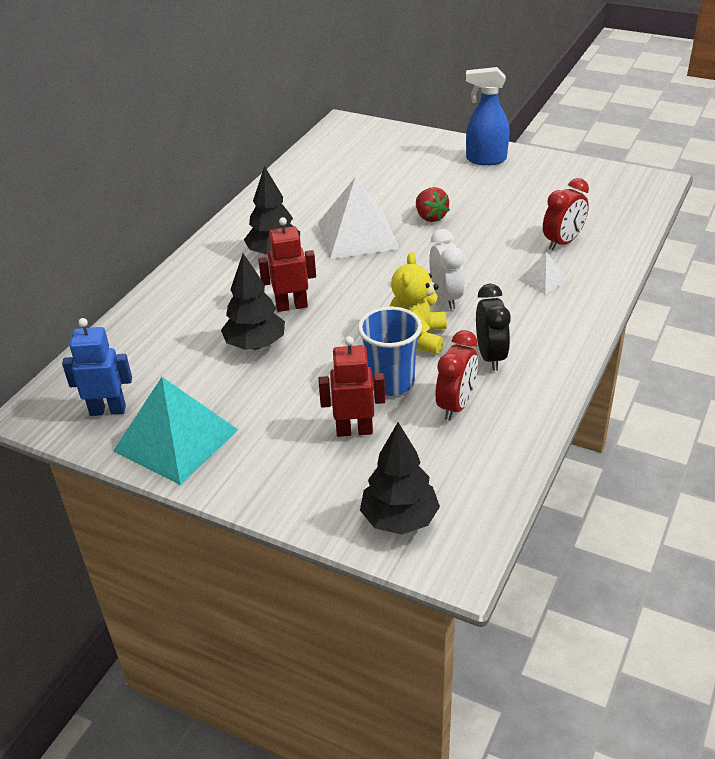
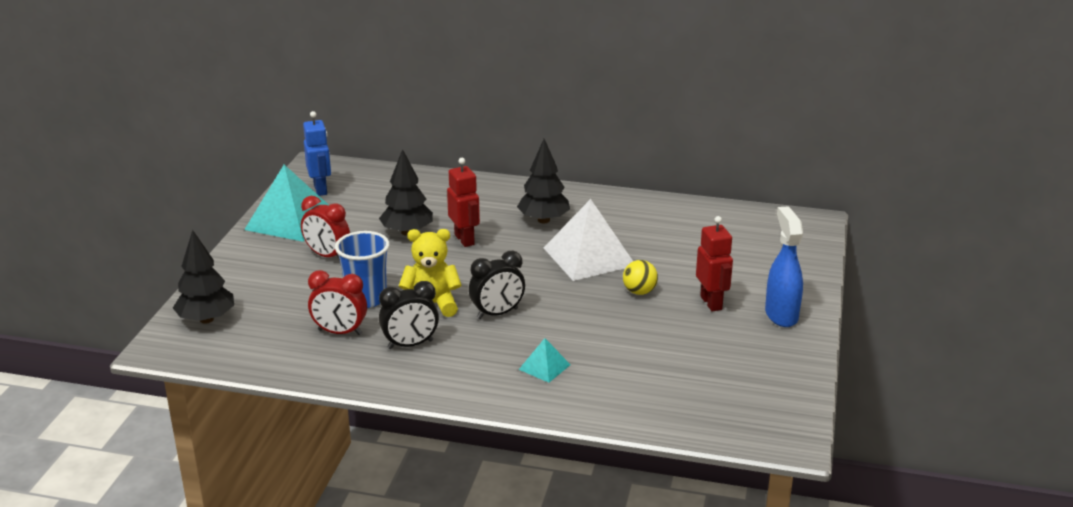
camera: 75 degrees right, 10 degrees down
(354, 430) = (305, 289): red robot -> red robot (711, 303)
(430, 217) = (639, 292): red strawberry -> yellow ball
(446, 297) = (497, 313): white clock -> black clock
(543, 279) = (544, 367): white pyramid -> turquoise pyramid
(562, 242) = (621, 376): red clock -> red clock (327, 256)

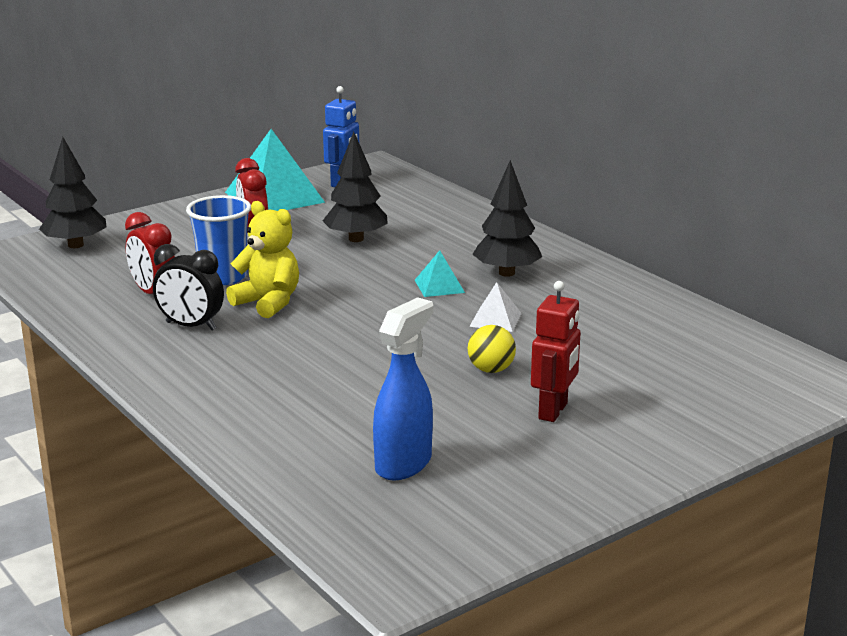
camera: 40 degrees right, 5 degrees down
(464, 240) = (397, 263): red robot -> none
(497, 313) = (313, 332): black clock -> none
(544, 367) = (272, 394): turquoise pyramid -> turquoise pyramid (439, 286)
(589, 256) = (495, 319): white pyramid -> white pyramid, size x0.47
(781, 315) = (617, 456): blue spray bottle -> blue spray bottle (404, 464)

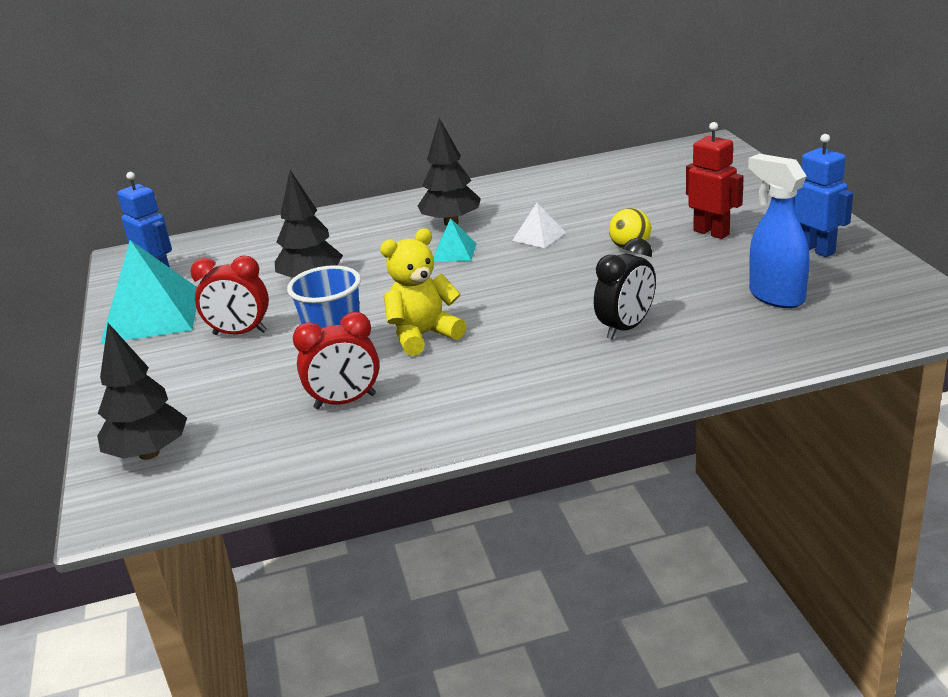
camera: 65 degrees left, 5 degrees up
(191, 326) = (446, 382): black clock -> black clock (626, 328)
(538, 481) = (817, 249): none -> blue robot

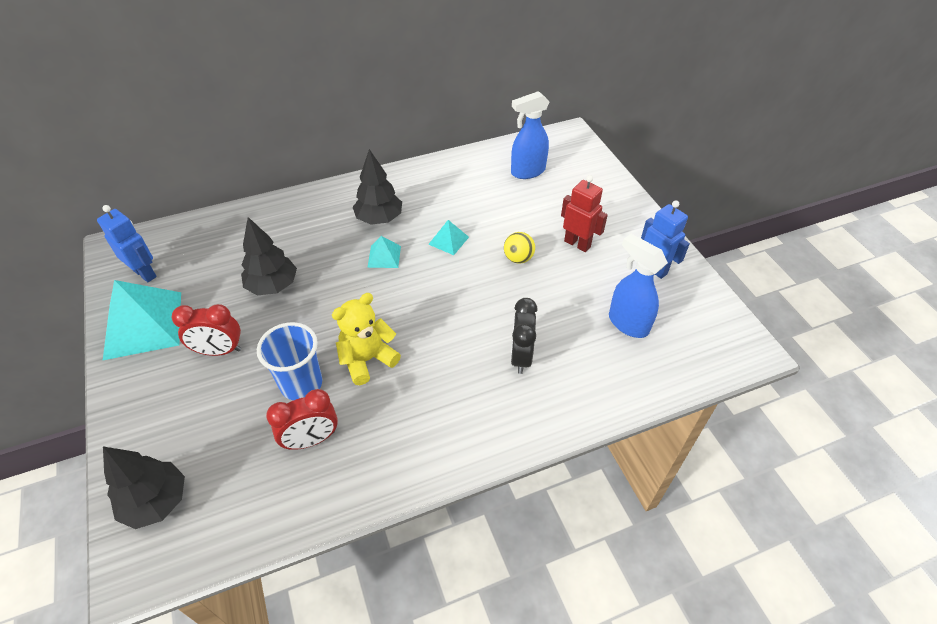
camera: 10 degrees left, 20 degrees up
(539, 236) = (448, 240): white pyramid -> turquoise pyramid
(626, 328) = (521, 356): black clock -> black clock turned 150 degrees clockwise
(649, 176) = (527, 172): none -> blue spray bottle

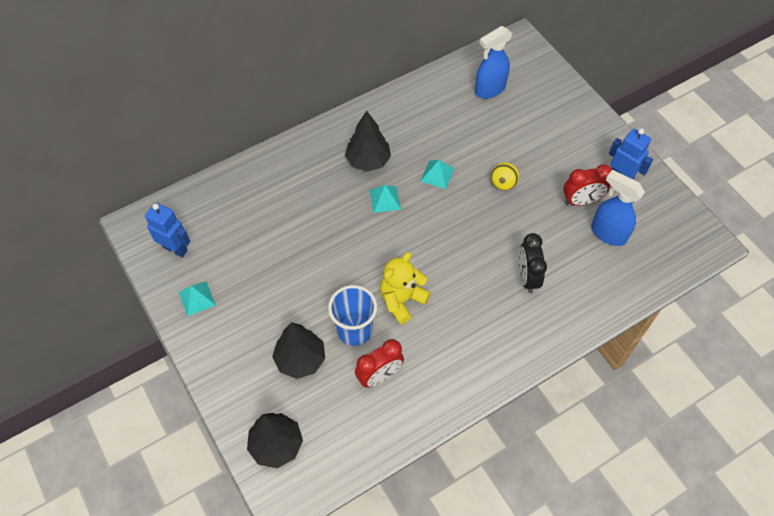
camera: 10 degrees left, 10 degrees up
(143, 324) = (196, 298): turquoise pyramid -> turquoise pyramid, size x0.47
(219, 351) = (274, 312): red clock -> red clock (581, 201)
(273, 286) = (296, 243): black tree -> black tree (300, 359)
(577, 244) = (551, 161): red robot -> none

